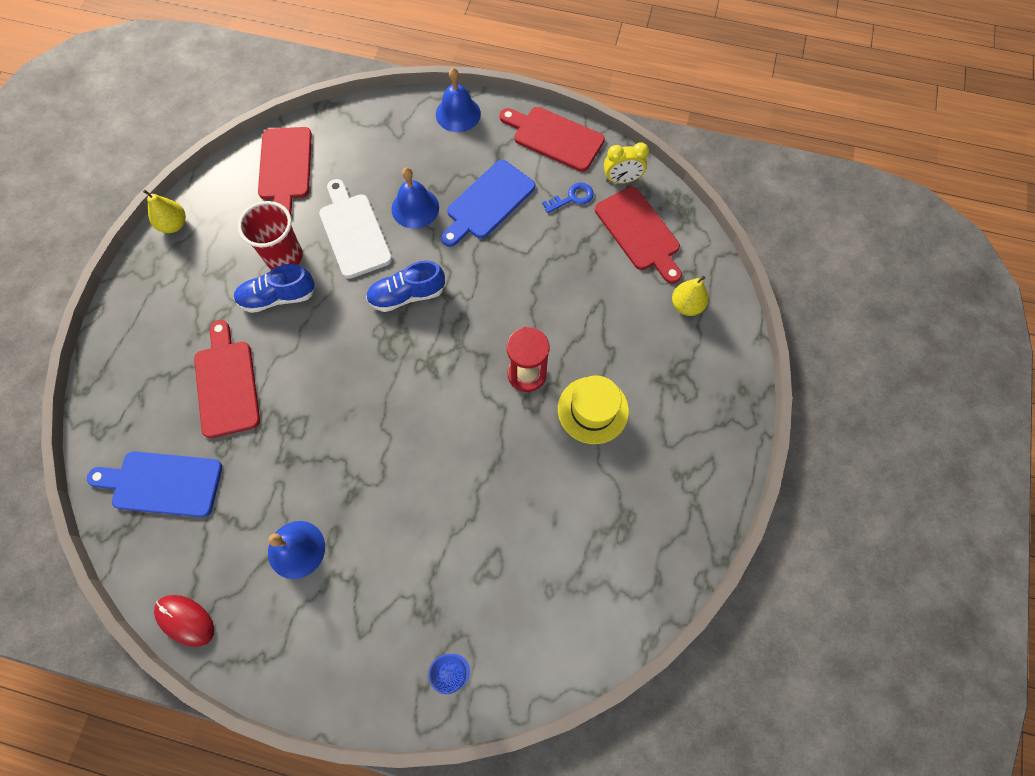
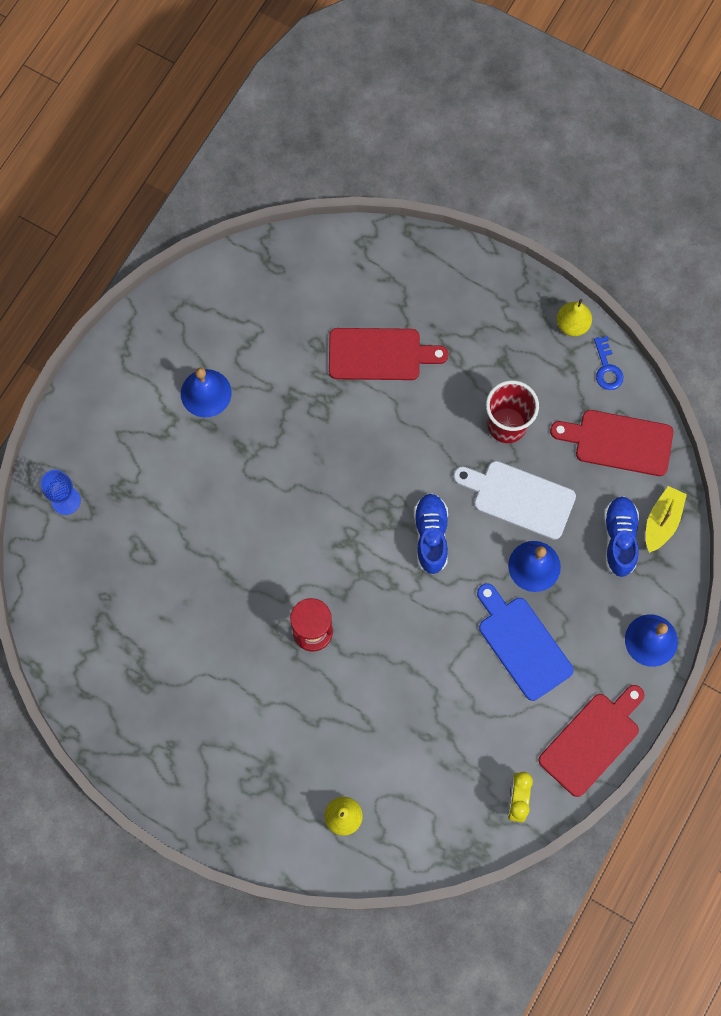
camera: 105 degrees right, 5 degrees up
(162, 483) = (298, 291): blue cutting board -> none
(185, 620) = (174, 298): red mouse -> none
(278, 297) = (461, 412): blue shoe -> blue shoe (619, 539)
(352, 124) = (662, 521): none -> yellow boat
(354, 232) = (519, 498): white cutting board -> white cutting board turned 150 degrees counterclockwise
(572, 198) = (506, 737): blue key -> blue key (607, 368)
(593, 410) = (258, 685): yellow hat -> none
(639, 232) = (444, 796): red cutting board -> none

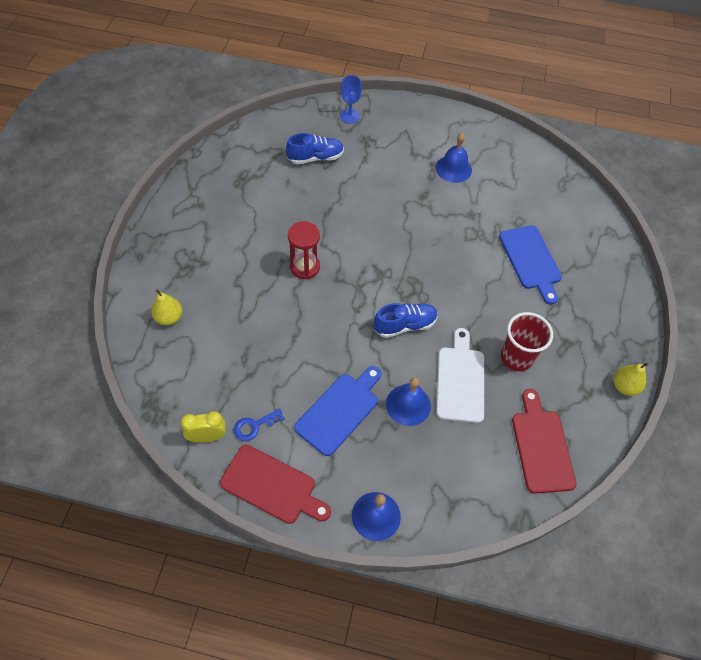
camera: 70 degrees right, 15 degrees down
(379, 354) = (531, 260): red cutting board -> blue cutting board
(607, 368) = (601, 422): blue key -> blue key (254, 426)
(619, 539) = (457, 467): blue shoe -> blue shoe (315, 158)
(662, 521) = (486, 500): yellow boat -> none

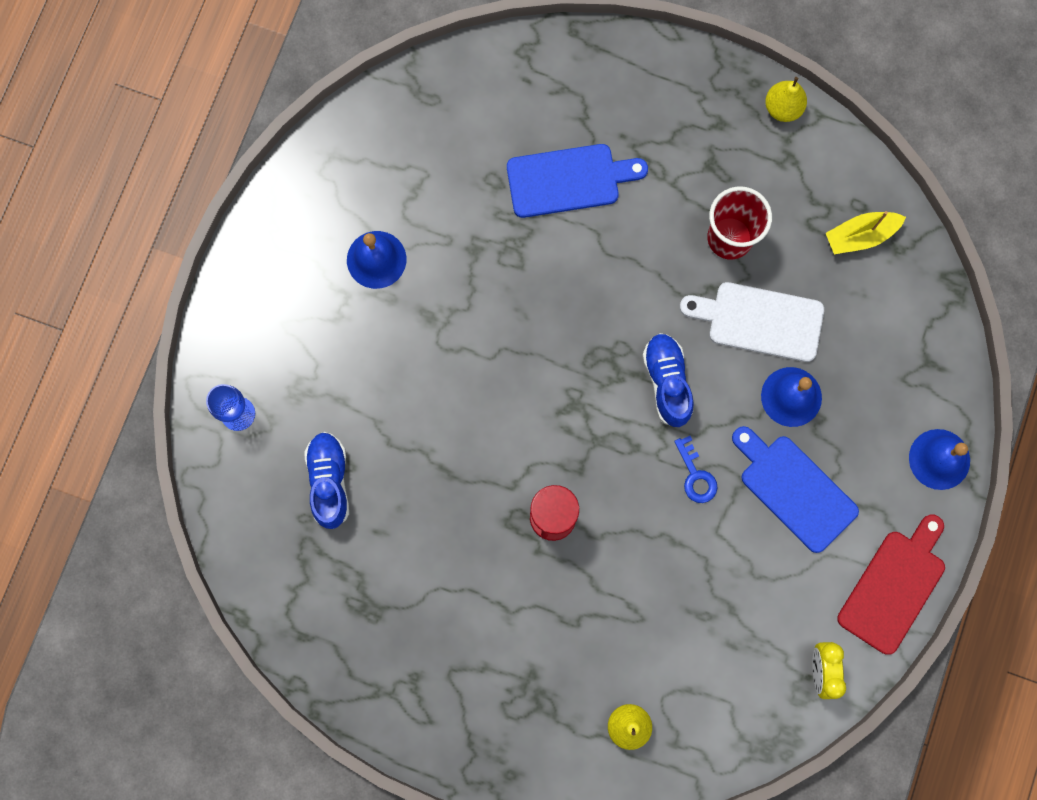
camera: 80 degrees left, 20 degrees up
(254, 426) = (809, 606): blue key -> blue key (696, 475)
(541, 446) = (860, 236): red cutting board -> yellow boat

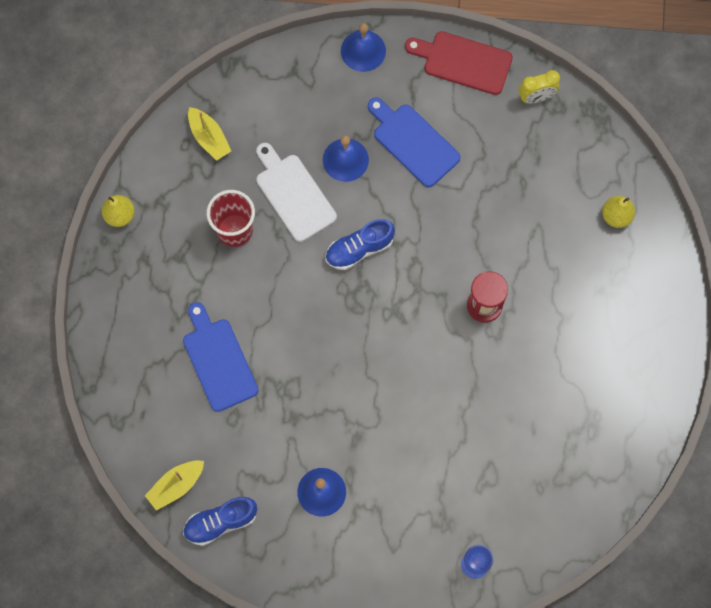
camera: 105 degrees left, 5 degrees down
(329, 481) = (506, 477): blue shoe -> blue shoe (220, 522)
(431, 98) = (176, 485): none -> yellow boat
(696, 475) = (423, 212): blue key -> none
(759, 320) = (294, 194): white cutting board -> white cutting board turned 150 degrees clockwise
(794, 489) = (413, 142): blue cutting board -> blue cutting board turned 105 degrees clockwise

